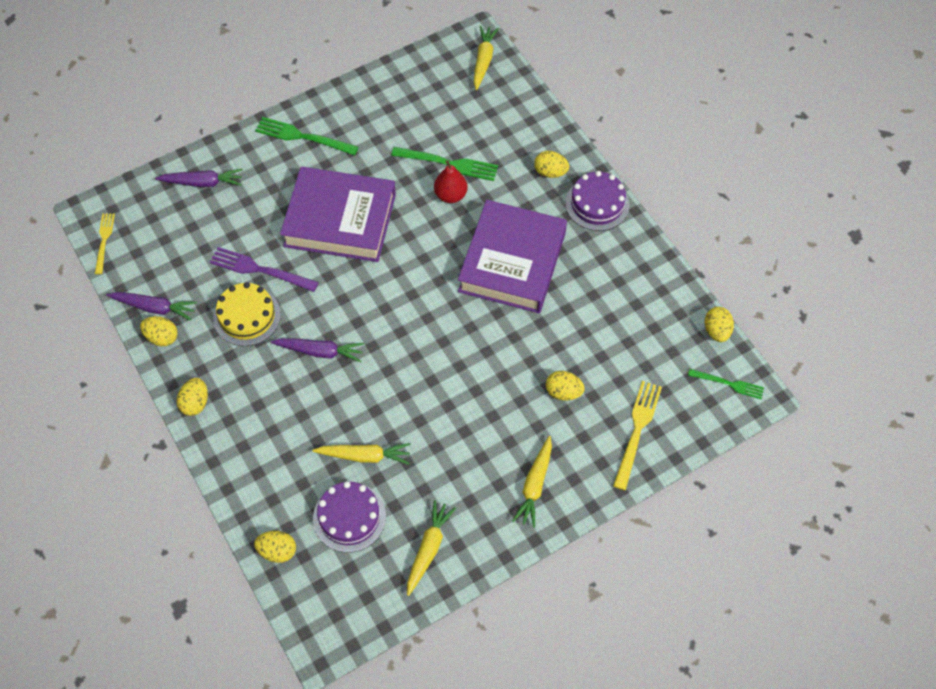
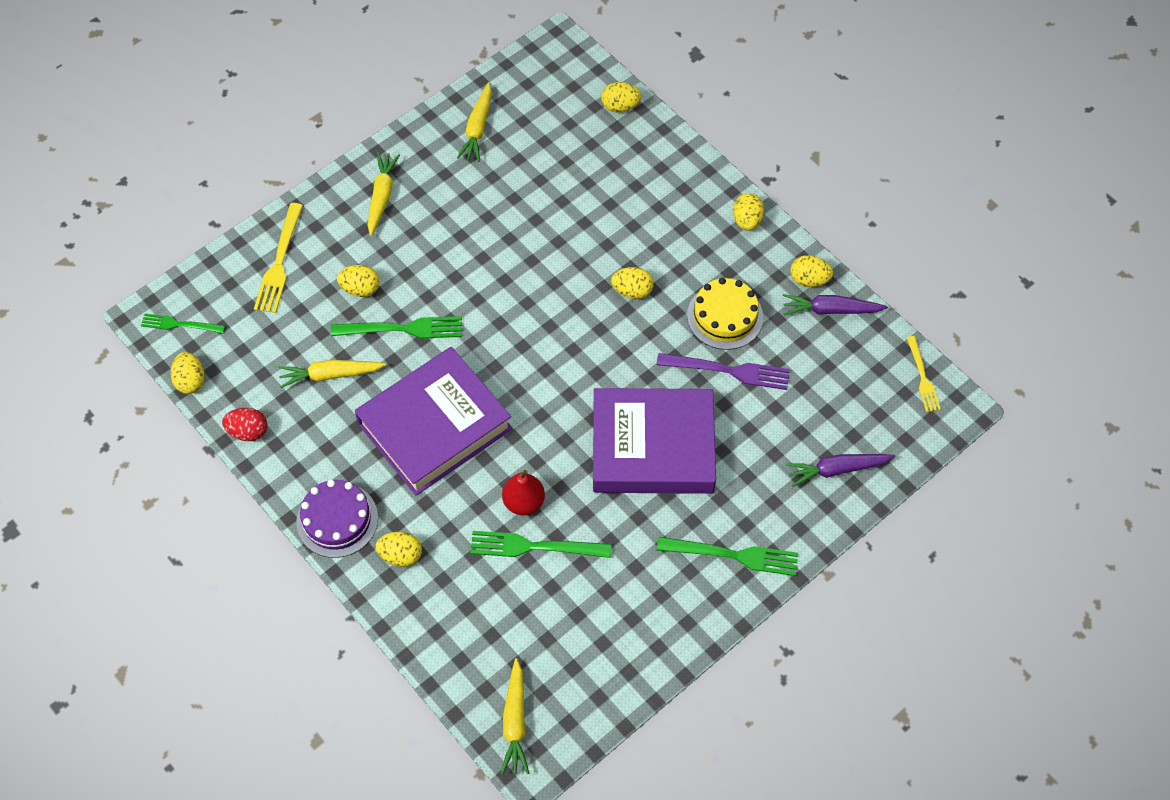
camera: 170 degrees right, 0 degrees up
(320, 351) = (632, 291): purple carrot -> yellow egg
(349, 517) = (560, 143): purple cake -> none
(365, 456) = (558, 197): yellow carrot -> yellow carrot (330, 375)
(512, 262) = (435, 426): purple book -> purple book turned 45 degrees clockwise
(528, 349) = (404, 329): none -> green fork
(666, 281) = (248, 431): none -> red egg

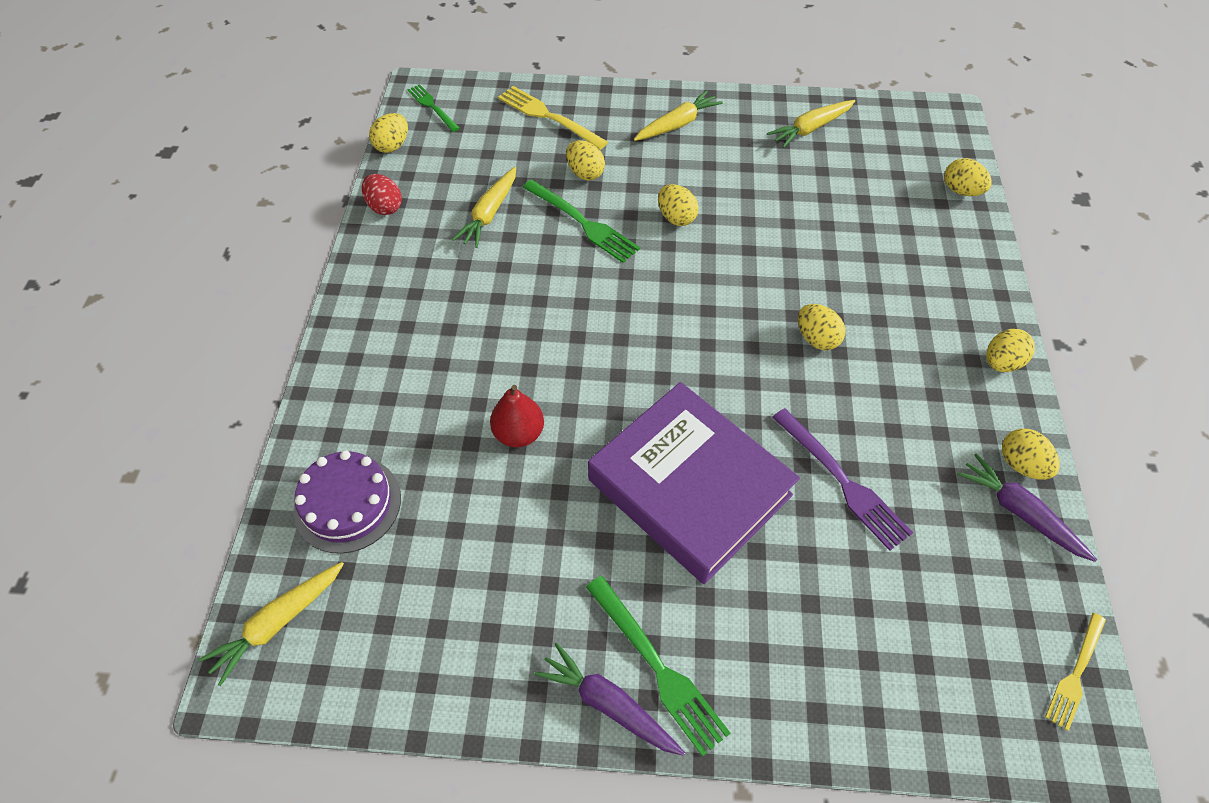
camera: 45 degrees right, 5 degrees down
(279, 263) = (548, 116): yellow fork -> yellow fork turned 75 degrees clockwise
(330, 375) = (489, 214): yellow carrot -> yellow carrot turned 105 degrees counterclockwise
(337, 520) = (362, 319): purple cake -> purple cake (348, 504)
(401, 555) = (372, 388): yellow egg -> yellow egg (676, 217)
(435, 426) = (520, 312): purple book -> none
(533, 547) = (481, 479): green fork -> none
(725, 316) = (890, 429): yellow cake -> none
(837, 470) = (867, 683): purple carrot -> purple carrot (608, 704)

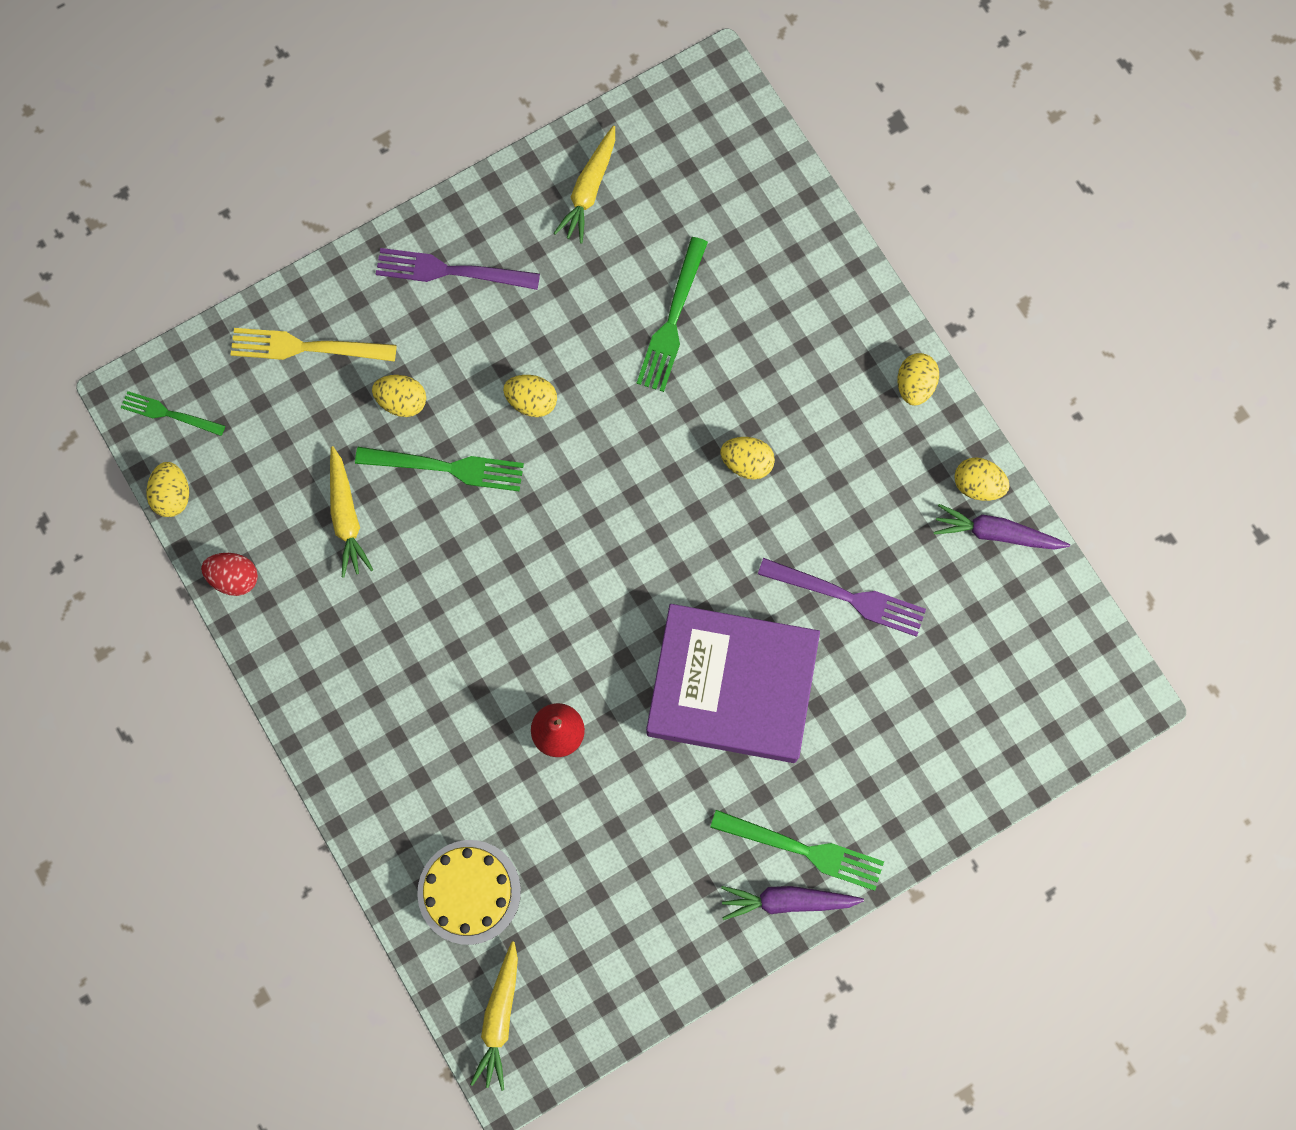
camera: 35 degrees left, 20 degrees up
(348, 504) = (469, 892): purple cake -> yellow cake
(677, 124) = (449, 271): yellow carrot -> purple fork
(819, 225) = (672, 321): none -> green fork
(961, 191) = (781, 187): yellow egg -> none
(1075, 674) = (1093, 649): yellow fork -> none

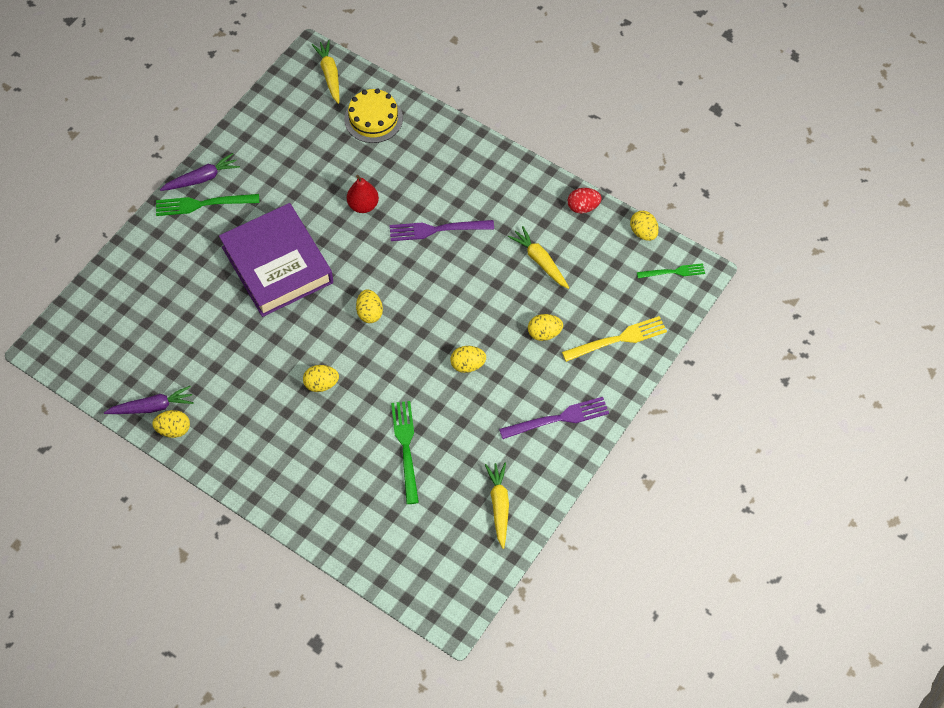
camera: 155 degrees right, 15 degrees down
(448, 467) = (497, 309): green fork -> none
(732, 686) = (277, 265): purple book -> purple book turned 75 degrees clockwise
(849, 597) = (228, 336): purple fork -> purple fork (436, 230)
(914, 385) = (235, 472): yellow egg -> yellow egg (369, 313)

